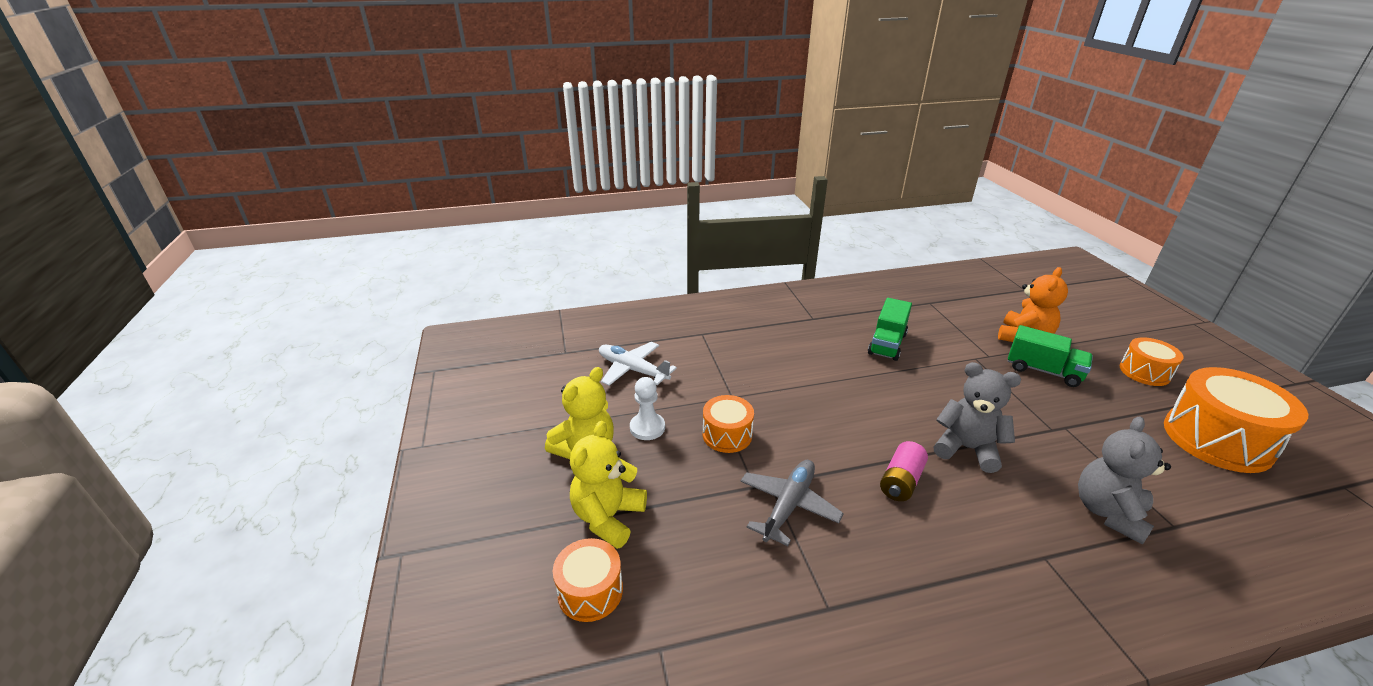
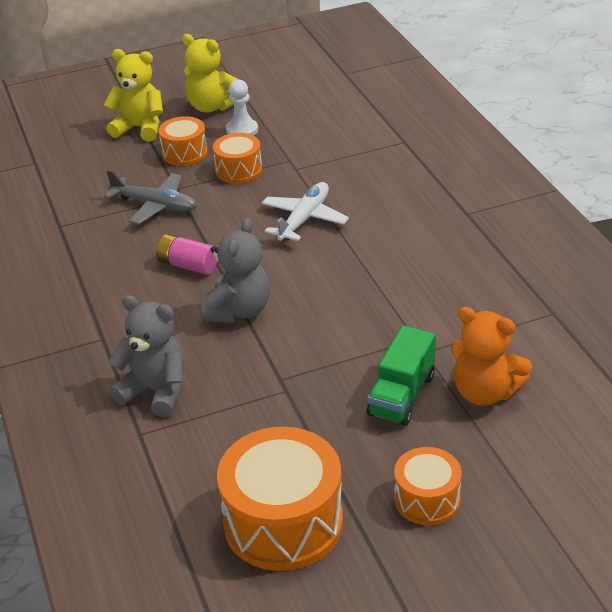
camera: 85 degrees right, 5 degrees up
(590, 591) = (77, 132): orange drum -> orange drum (184, 153)
(633, 370) = (325, 111): white plane -> white plane (304, 219)
(887, 344) = (425, 268): green truck -> none

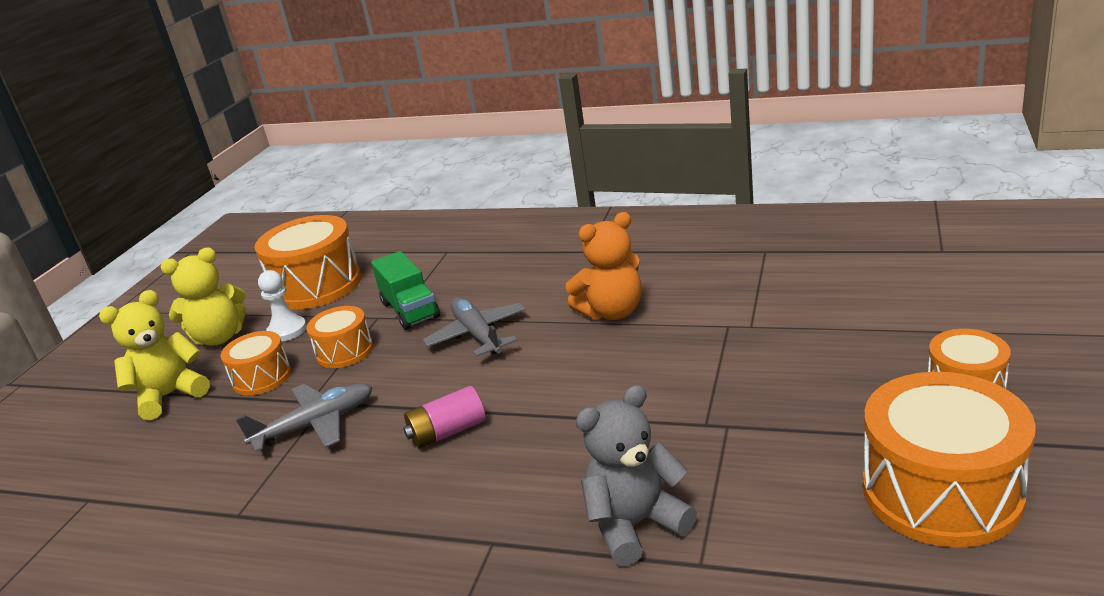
camera: 50 degrees left, 10 degrees down
(238, 310) = (566, 419): grey teddy bear -> none
(304, 219) = (478, 335): white plane -> grey plane
(305, 108) = (317, 285): none -> orange drum
(401, 395) = (801, 356): green truck -> green truck (410, 310)
(485, 392) = (838, 311): orange teddy bear -> orange teddy bear (612, 312)

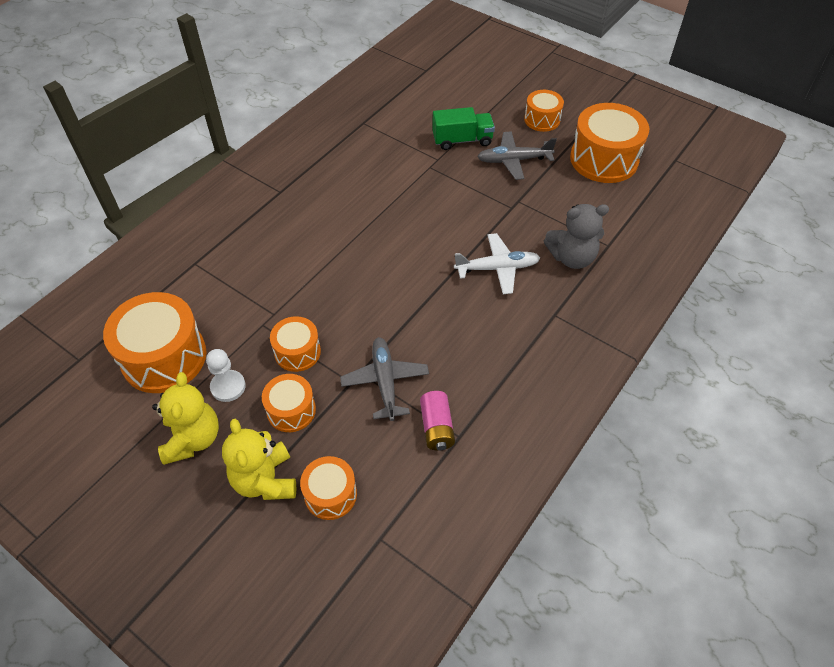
camera: 75 degrees left, 25 degrees up
(150, 443) = (330, 494): none -> orange drum
(410, 310) = (271, 303): green truck -> green truck (462, 140)
(447, 432) = (444, 313): pink battery -> pink battery (436, 427)
(478, 335) = (342, 274): grey plane -> grey plane (514, 160)
(560, 451) = (497, 268): none -> white plane
(612, 312) = (372, 205): orange teddy bear -> none
(635, 525) = (572, 257): grey teddy bear -> grey teddy bear turned 90 degrees counterclockwise

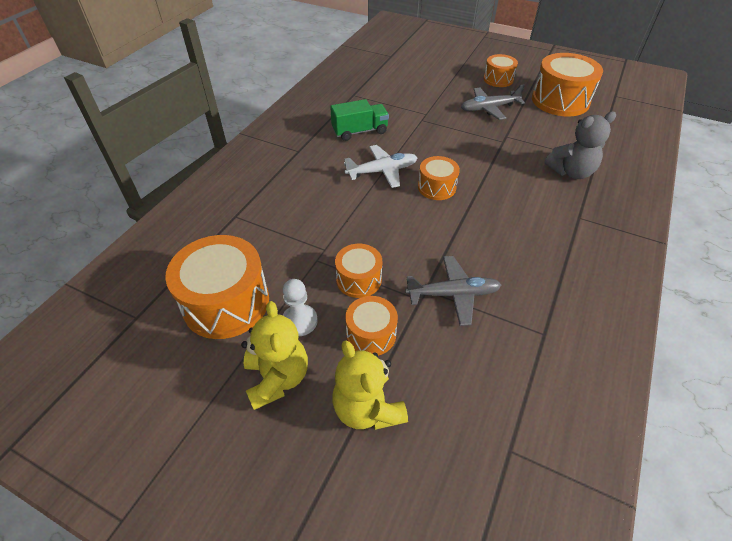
camera: 10 degrees left, 5 degrees down
(330, 494) = (441, 412): orange drum -> orange drum (436, 187)
(385, 382) = (453, 294): grey plane -> grey plane turned 105 degrees clockwise
(436, 427) = (519, 329): pink battery -> none
(462, 140) = (440, 99): green truck -> green truck (360, 131)
(497, 268) = (512, 187): white plane -> white plane (382, 171)

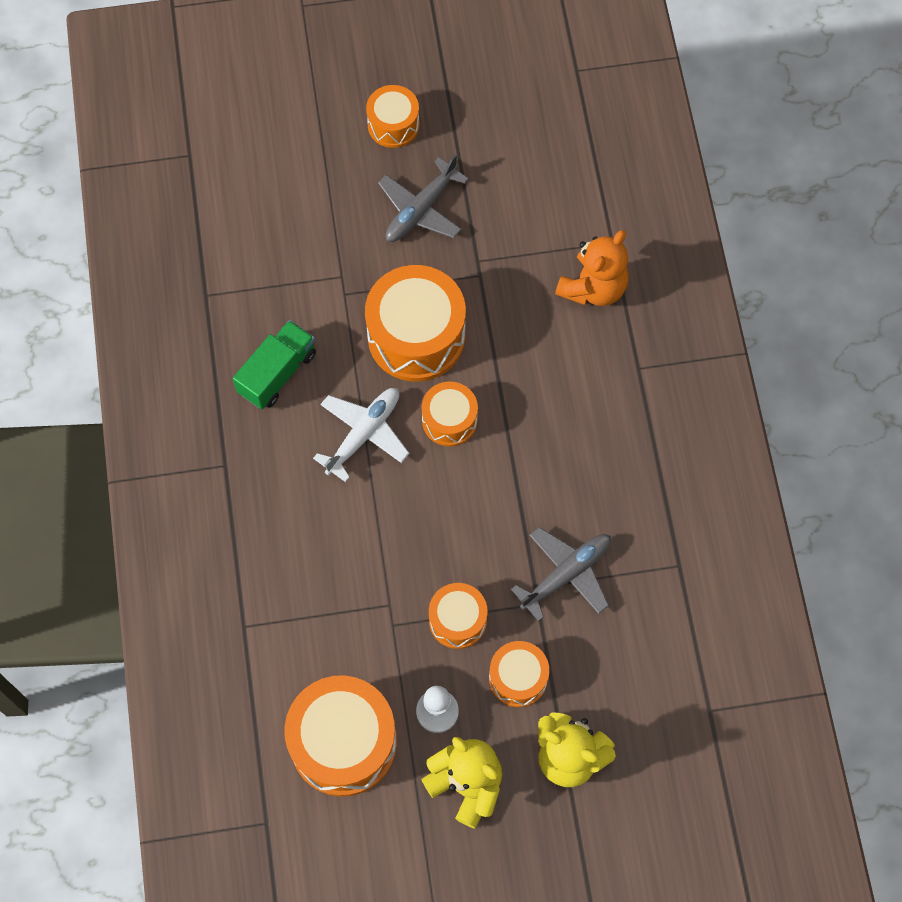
camera: 35 degrees left, 20 degrees up
(560, 101) = (508, 130): orange drum -> orange drum (416, 336)
(571, 172) = (593, 287): grey teddy bear -> orange teddy bear

